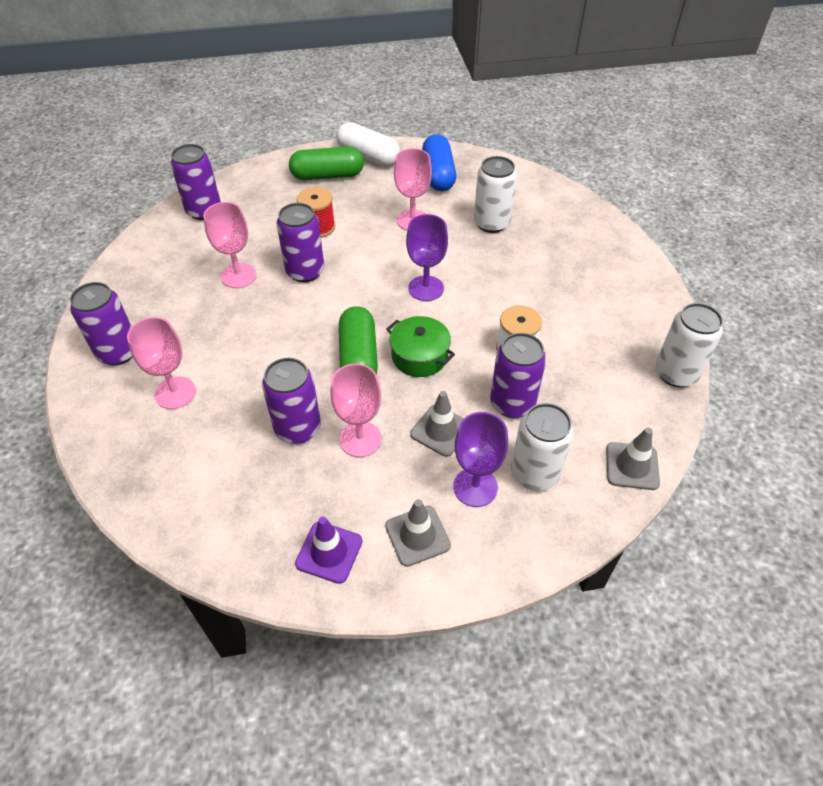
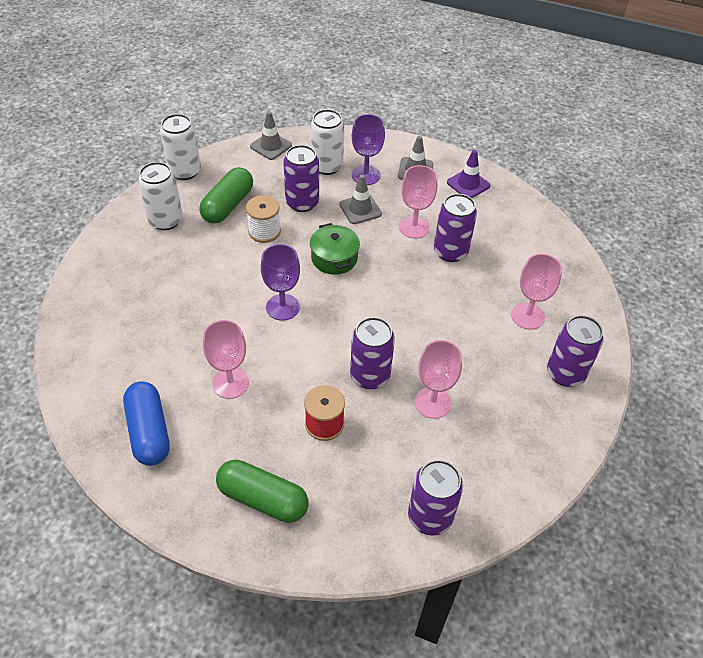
camera: 150 degrees left, 0 degrees up
(358, 357) = (378, 278): green capsule -> green capsule (228, 205)
(368, 156) = (194, 506): white capsule -> none
(438, 174) = (149, 431): blue capsule -> blue capsule turned 45 degrees counterclockwise
(491, 223) = (166, 341): white can -> white can (165, 220)

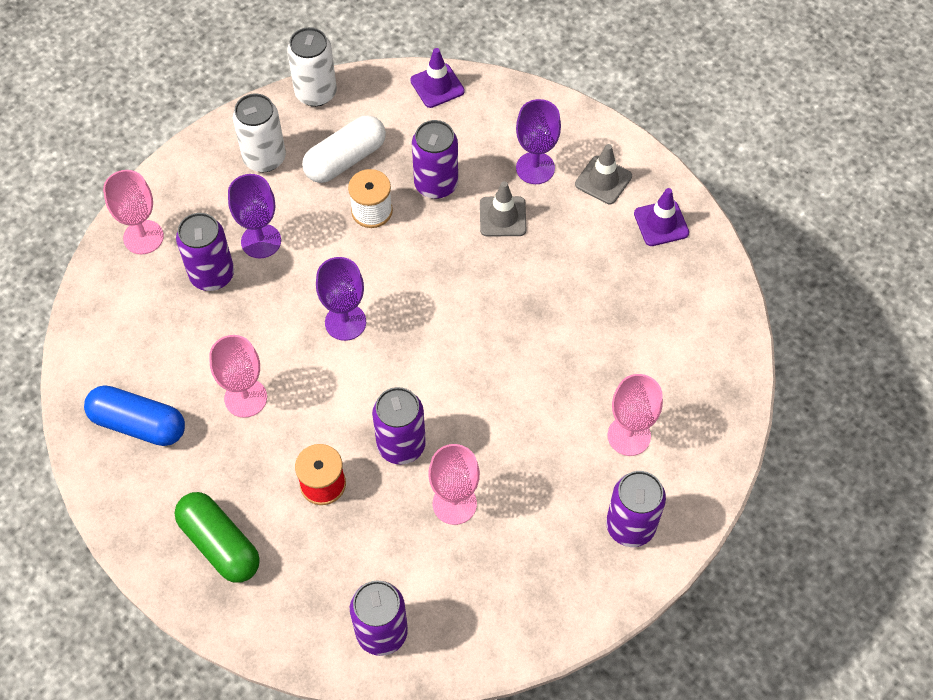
camera: 25 degrees right, 10 degrees up
(149, 431) = (138, 424): blue capsule -> blue capsule turned 75 degrees counterclockwise
(189, 273) = (261, 241): none -> purple goblet
(228, 205) = (345, 159): green capsule -> white capsule
(271, 146) = (437, 86): grey traffic cone -> purple traffic cone
(327, 166) = (492, 139): white can -> none
(334, 258) = (437, 276): green pot -> none
(414, 227) = (556, 265): pink goblet -> pink goblet (143, 237)
(450, 252) = (583, 315): purple can -> purple can (212, 275)

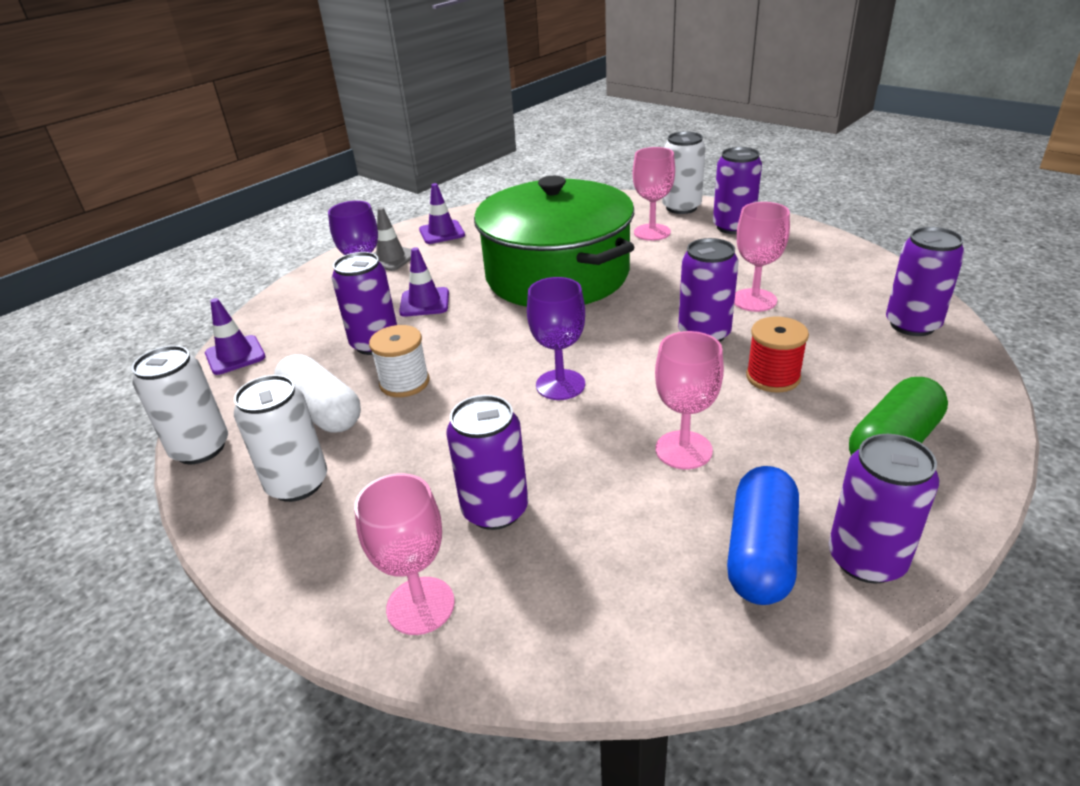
camera: 90 degrees left, 25 degrees down
(118, 483) = (866, 559): none -> purple can
(261, 241) = (440, 468): purple goblet -> none
(502, 217) = (424, 302): grey traffic cone -> purple traffic cone
(539, 331) = (557, 275): none -> green pot
(696, 480) = (681, 207): none -> white can

